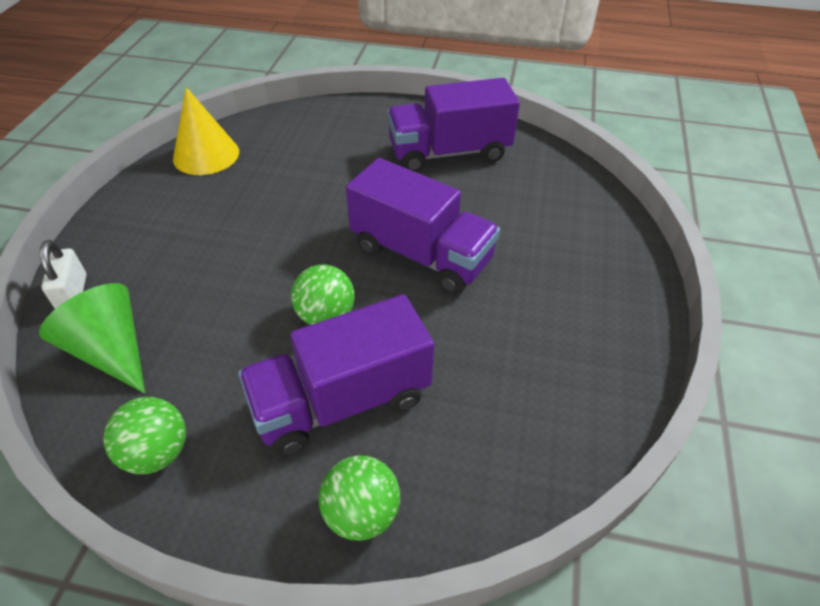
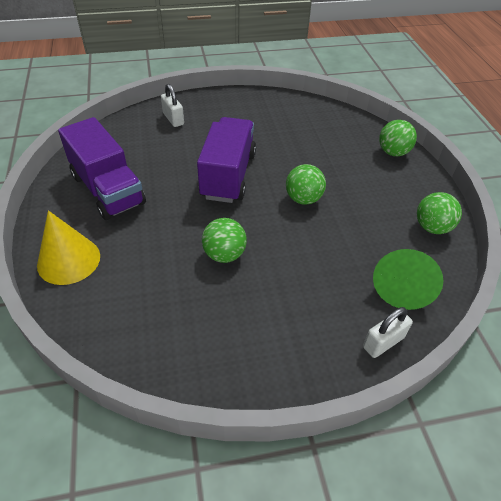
camera: 115 degrees left, 0 degrees up
(206, 155) = (172, 354): yellow cone -> yellow cone (68, 260)
(287, 213) = (224, 254): none -> green ball
(342, 401) = (350, 174): purple truck -> none
(585, 233) = (173, 119): none -> white padlock

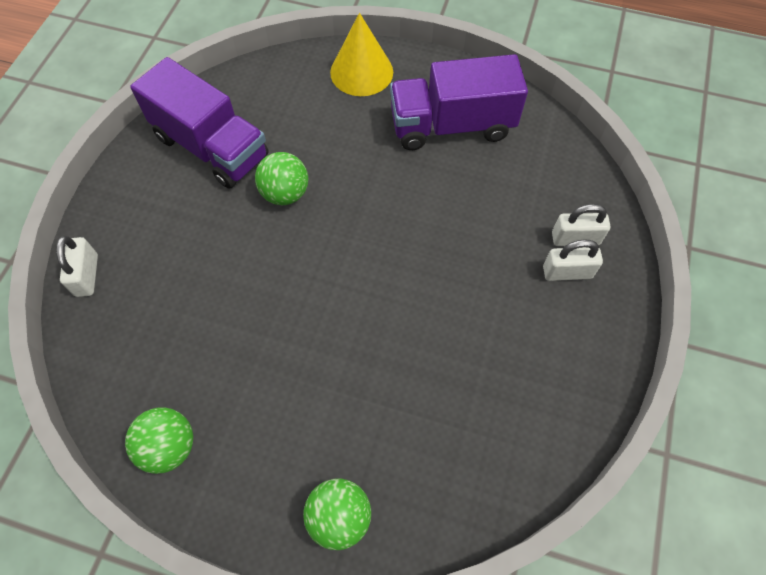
camera: 120 degrees right, 15 degrees up
(198, 117) = (567, 272): none -> white padlock
(228, 175) = (412, 253): purple truck -> purple truck (211, 147)
(303, 199) = (318, 317): green ball -> none
(402, 285) = (125, 340): green cone -> none

